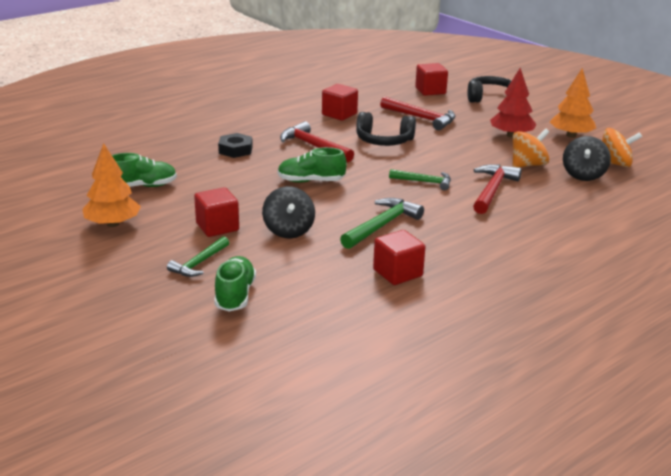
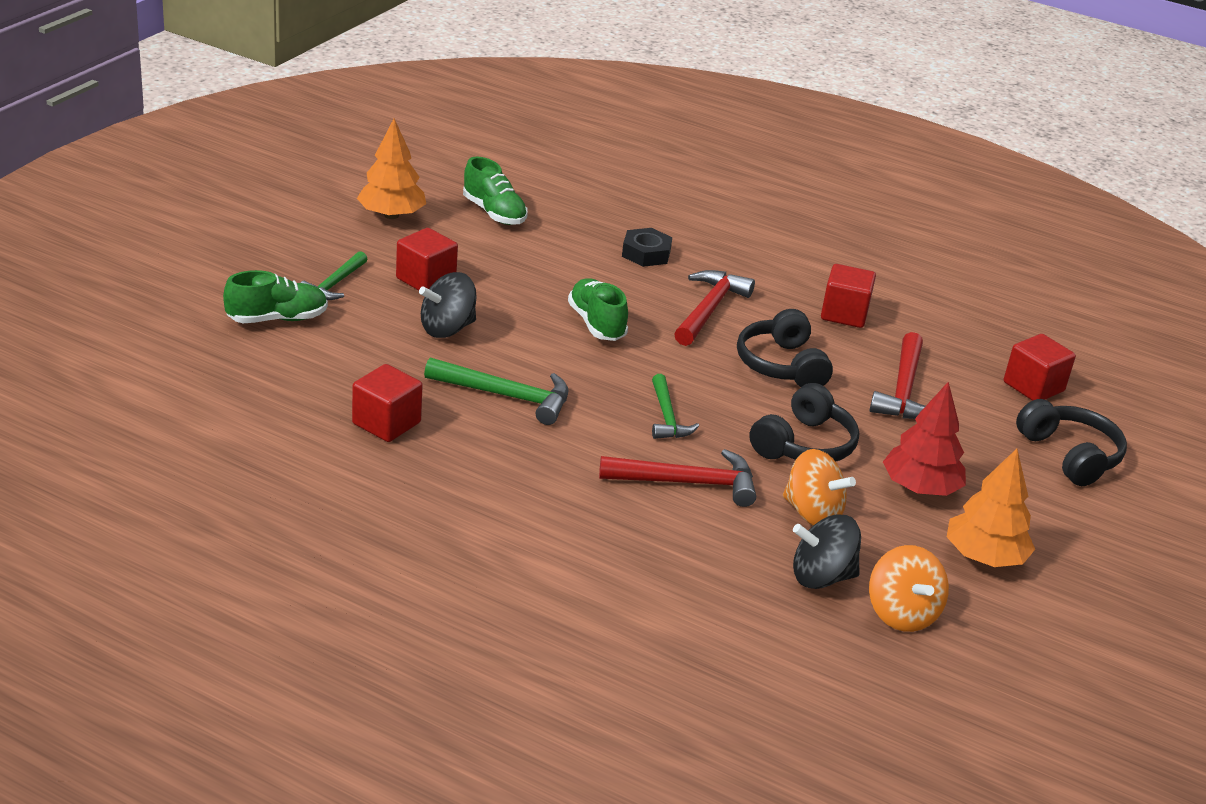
camera: 65 degrees right, 5 degrees up
(199, 263) = (334, 284): green hammer -> green hammer turned 75 degrees counterclockwise
(464, 153) = (804, 445): none -> black headphones

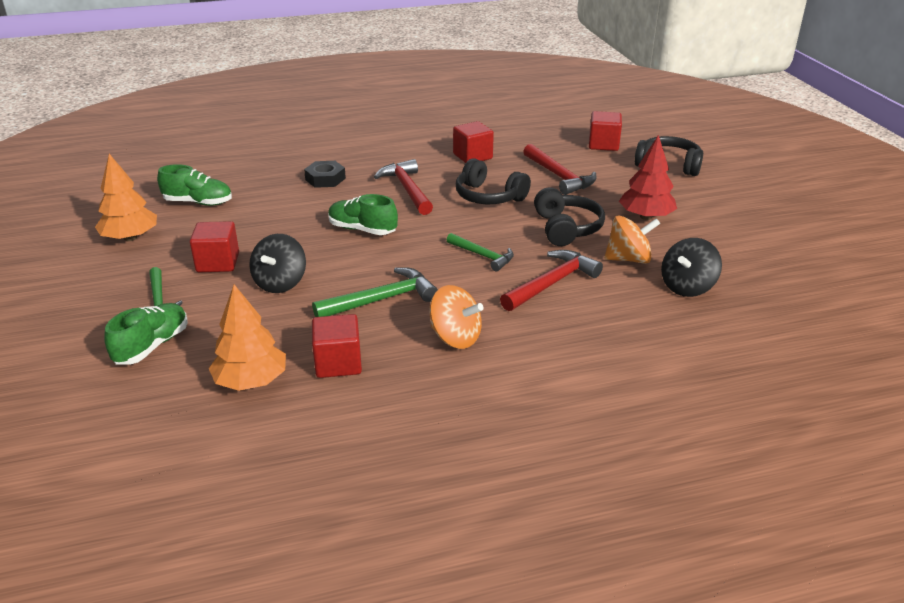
camera: 40 degrees left, 0 degrees up
(901, 613) = (744, 280): orange spinning top -> orange spinning top (455, 337)
(984, 557) = (723, 231): orange tree -> orange tree (251, 381)

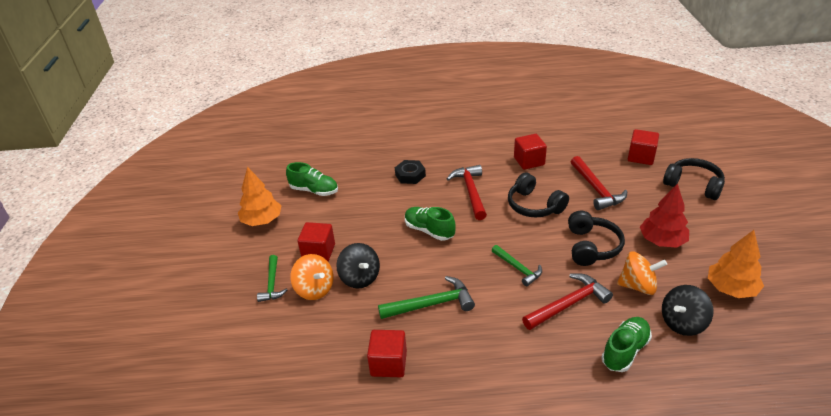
camera: 15 degrees right, 5 degrees up
(152, 346) = (261, 327): green shoe -> green shoe (625, 351)
(251, 381) = (323, 372): orange tree -> orange tree (731, 289)
(280, 283) = (360, 278): black spinning top -> black spinning top turned 60 degrees counterclockwise
(455, 337) = (481, 351): orange spinning top -> orange spinning top (314, 289)

